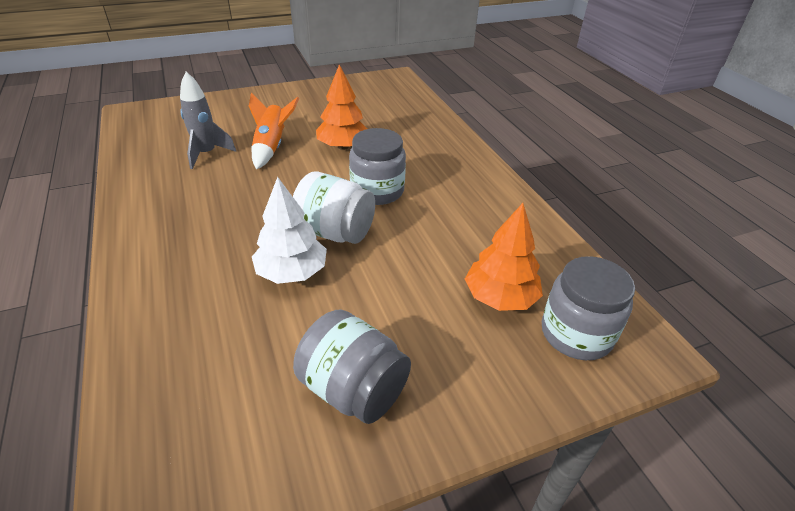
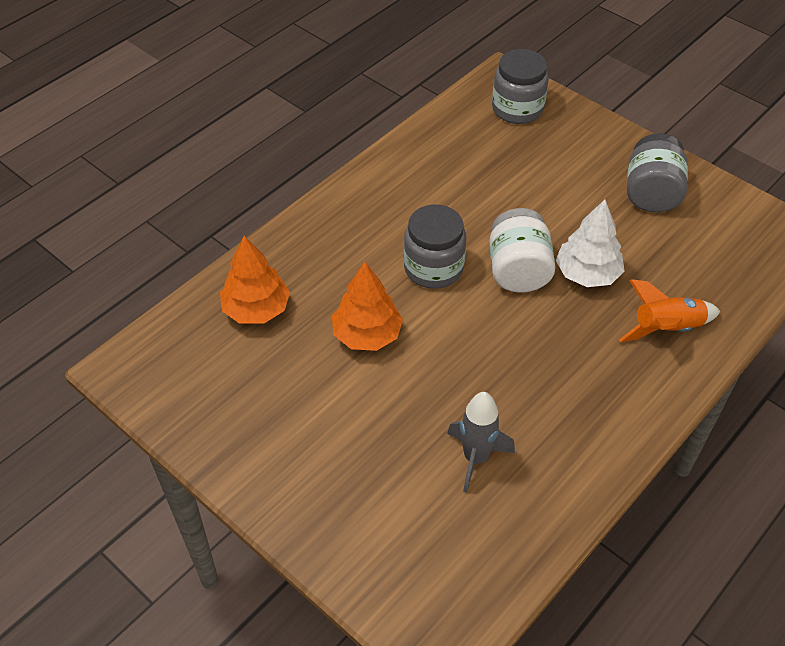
camera: 115 degrees left, 10 degrees up
(271, 147) = (415, 402): orange rocket -> orange rocket (666, 329)
(500, 297) = (513, 150): orange tree -> orange tree (256, 309)

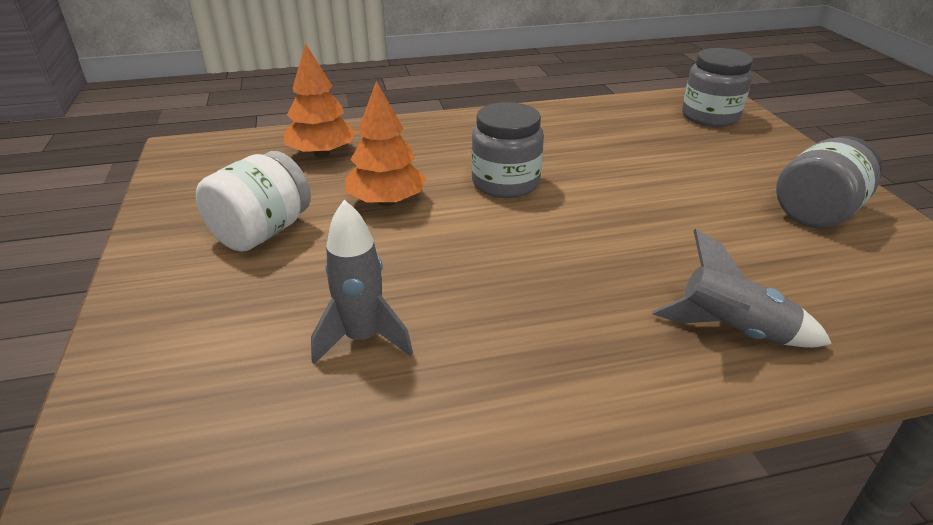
camera: 35 degrees right, 15 degrees down
(518, 270) = (591, 214): white jar -> white jar (262, 232)
(587, 274) = (670, 244): white tree -> none
(666, 329) = (732, 331): orange rocket -> grey rocket

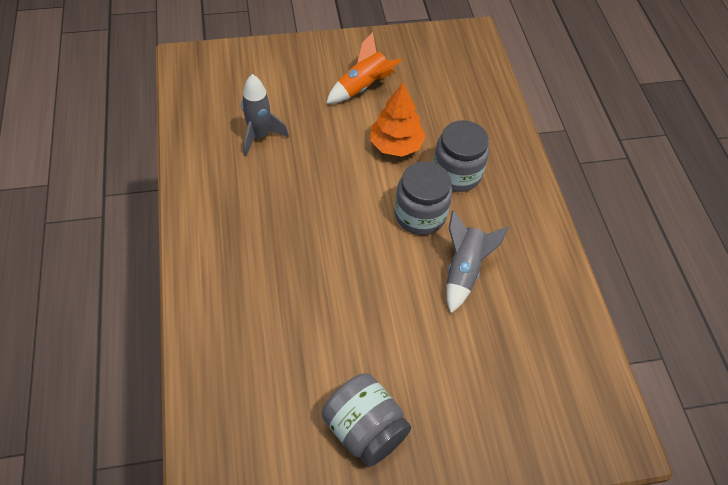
camera: 90 degrees right, 20 degrees up
(262, 232) = (362, 87): white jar -> orange rocket
(322, 153) = (466, 107): orange tree -> none
(710, 116) = (561, 413): grey jar -> grey jar (456, 173)
(732, 331) = (235, 309): grey rocket -> grey rocket (464, 270)

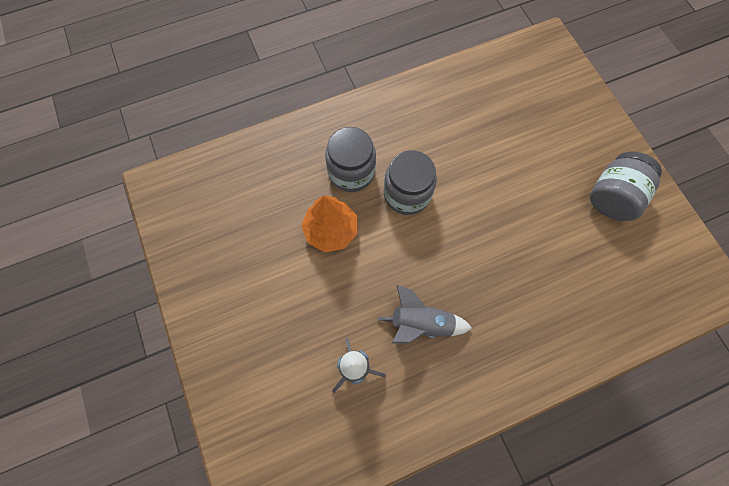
camera: 100 degrees left, 15 degrees up
(362, 87) = (259, 279): orange rocket -> none
(464, 270) = (452, 152): grey rocket -> grey rocket (421, 323)

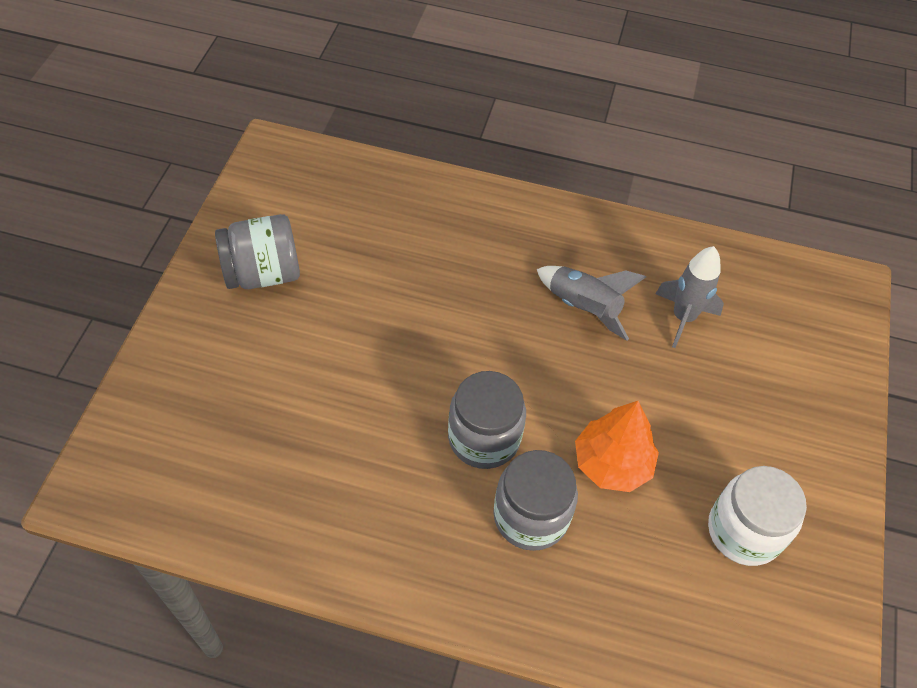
camera: 145 degrees left, 15 degrees down
(237, 244) = (744, 531): none -> white jar

